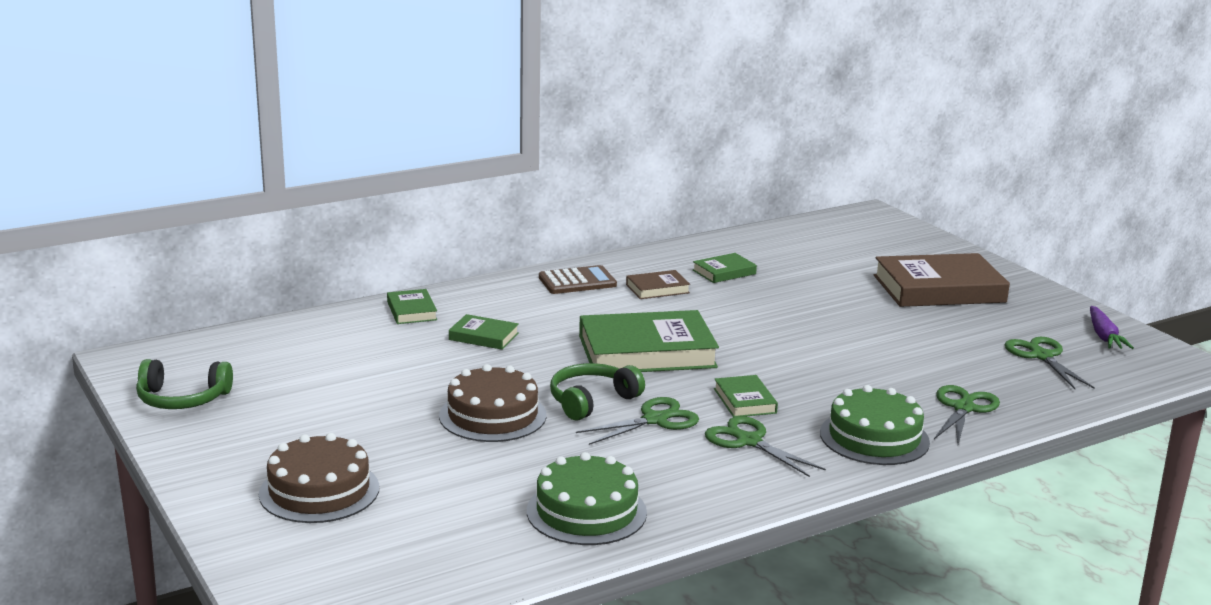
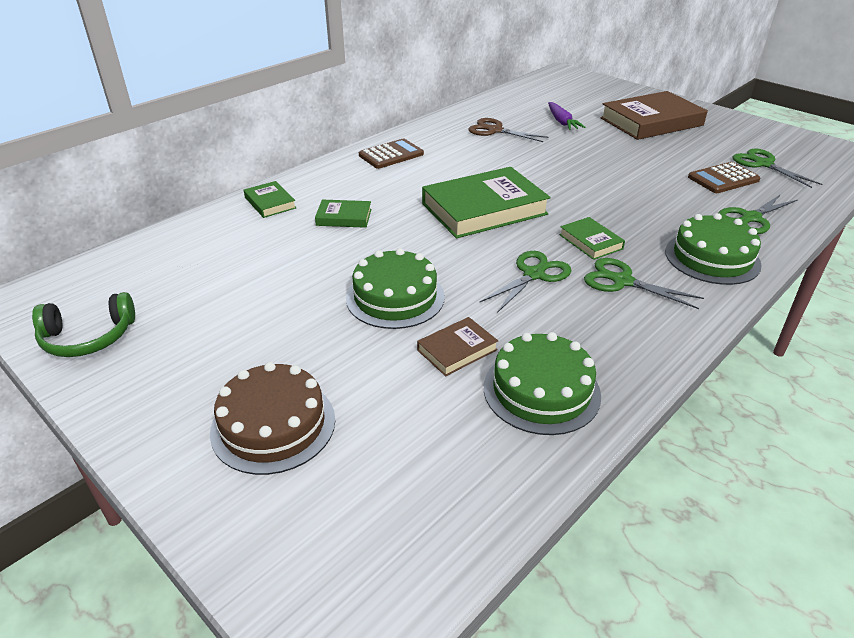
camera: 15 degrees left, 15 degrees up
(492, 415) = (395, 297): brown cake -> green cake
(591, 401) = (470, 265): green headphones -> none
(657, 289) = (456, 152): brown book -> brown book (457, 350)
(724, 272) = (495, 130): green book -> brown scissors
(963, 408) = (751, 218): green scissors -> green scissors turned 135 degrees counterclockwise
(970, 364) = (723, 179): none -> brown calculator
(1104, 336) = (787, 141): purple carrot -> purple carrot (562, 122)

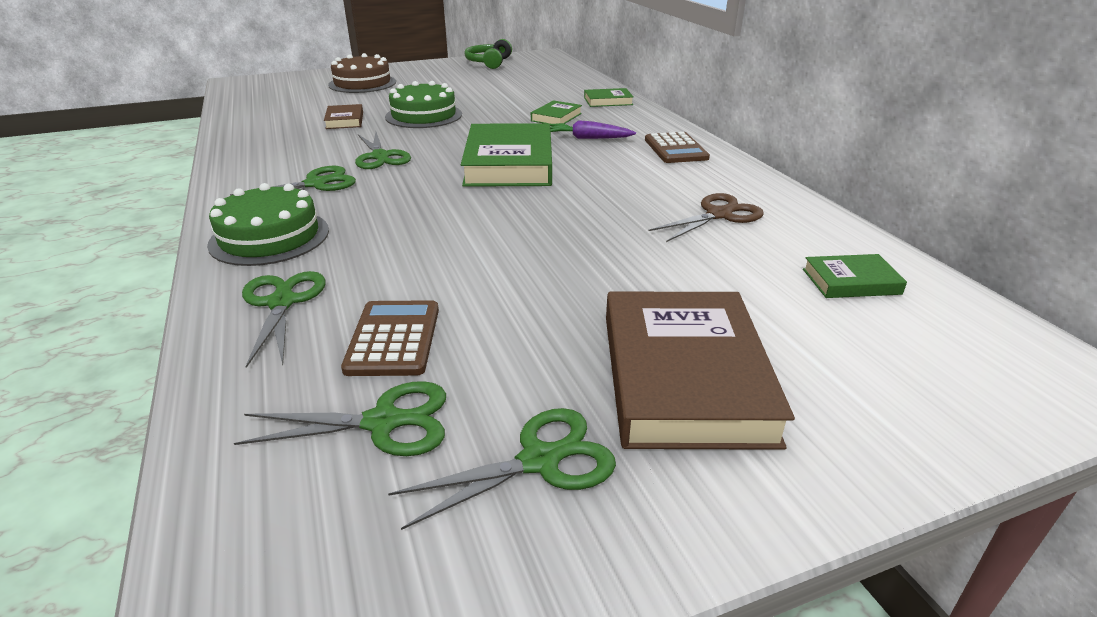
camera: 115 degrees right, 5 degrees down
(541, 391) = (273, 131): green cake -> none
(562, 122) = (729, 275): purple carrot -> purple carrot (588, 138)
(590, 242) = (389, 190): green book -> green book (851, 281)
(730, 135) = (539, 461): none -> green scissors

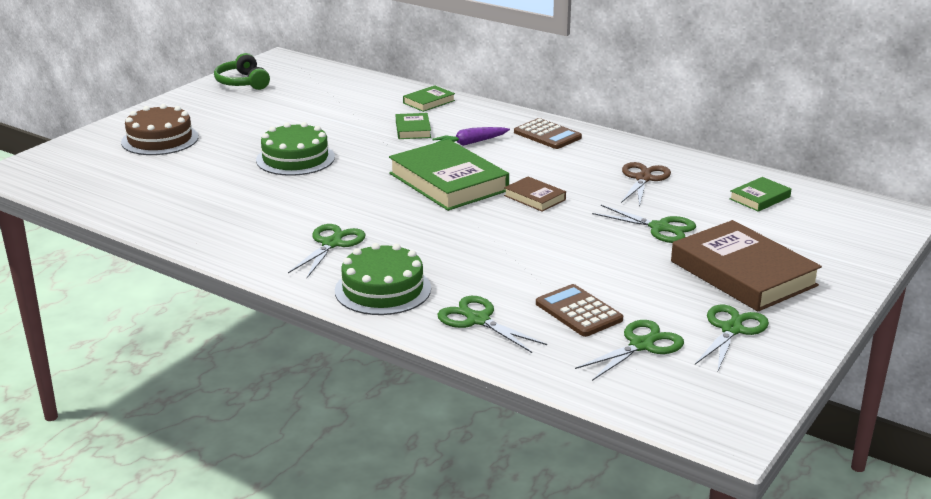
camera: 35 degrees left, 5 degrees down
(344, 120) = (231, 183): brown book -> brown book (534, 198)
(380, 156) = (336, 206): green scissors -> green scissors (659, 228)

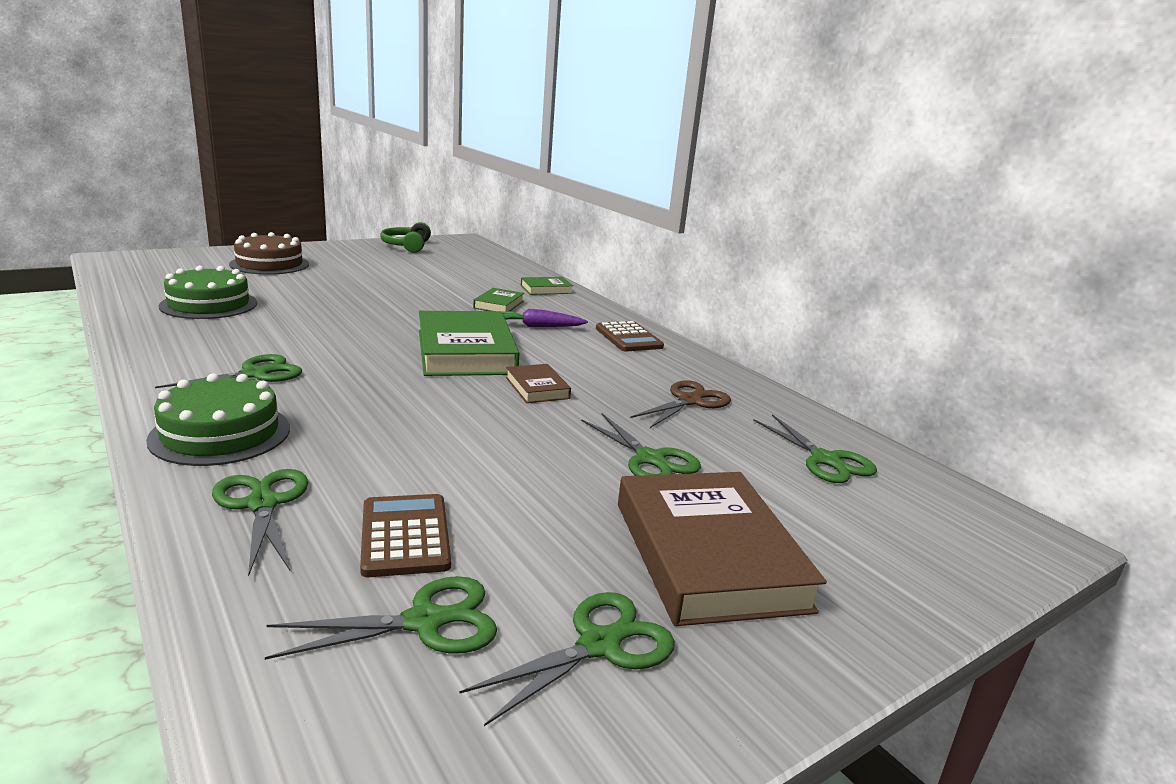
camera: 20 degrees right, 5 degrees down
(295, 158) = (354, 301): green cake -> green cake (209, 304)
(759, 198) = (825, 460): green book -> green scissors

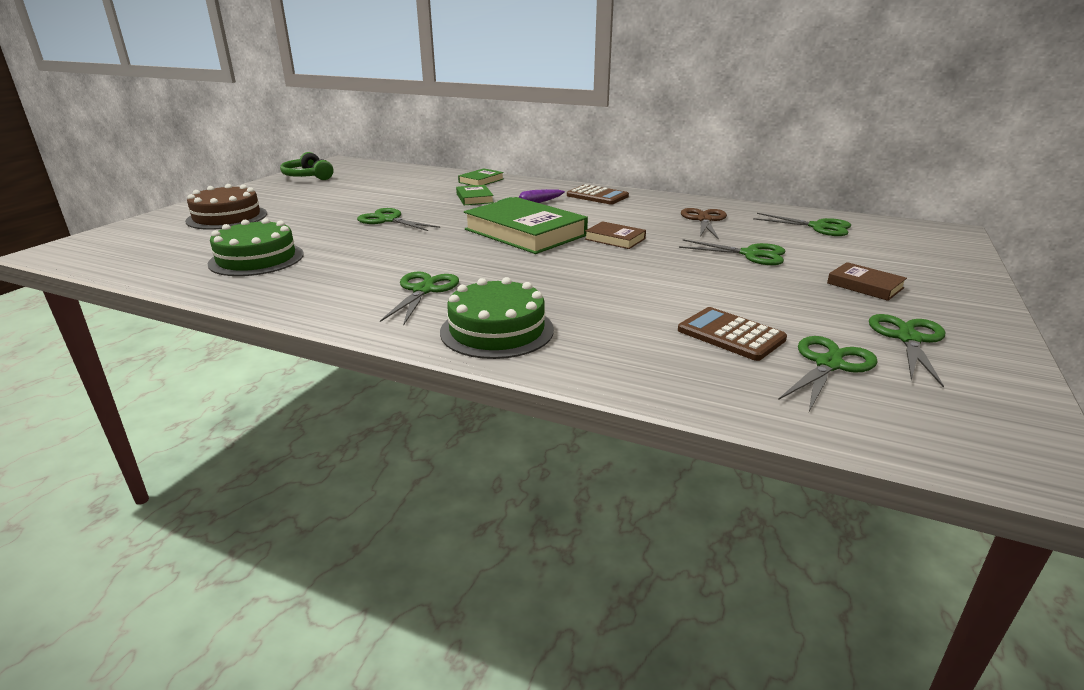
camera: 30 degrees left, 5 degrees up
(262, 504) = (623, 353): green scissors -> green scissors (388, 220)
(708, 554) = (865, 285): brown book -> brown book, size x0.48

